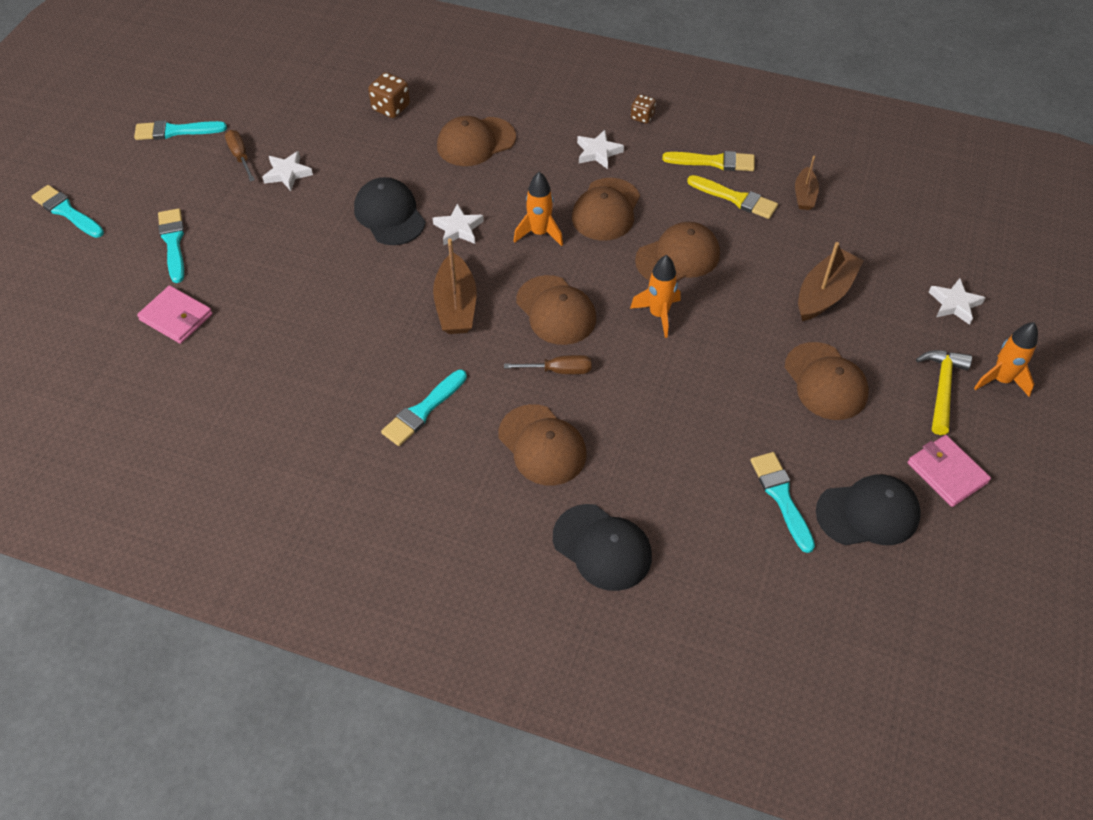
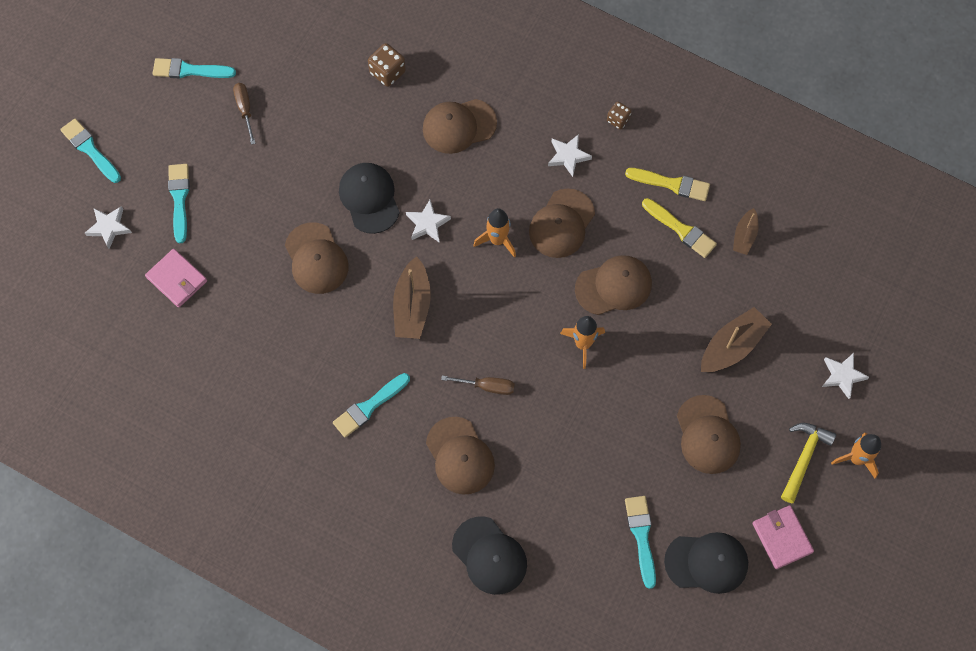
camera: 10 degrees right, 15 degrees up
(287, 173) = (285, 137): white star -> white star (109, 227)
(556, 310) = (496, 325): brown cap -> brown cap (316, 259)

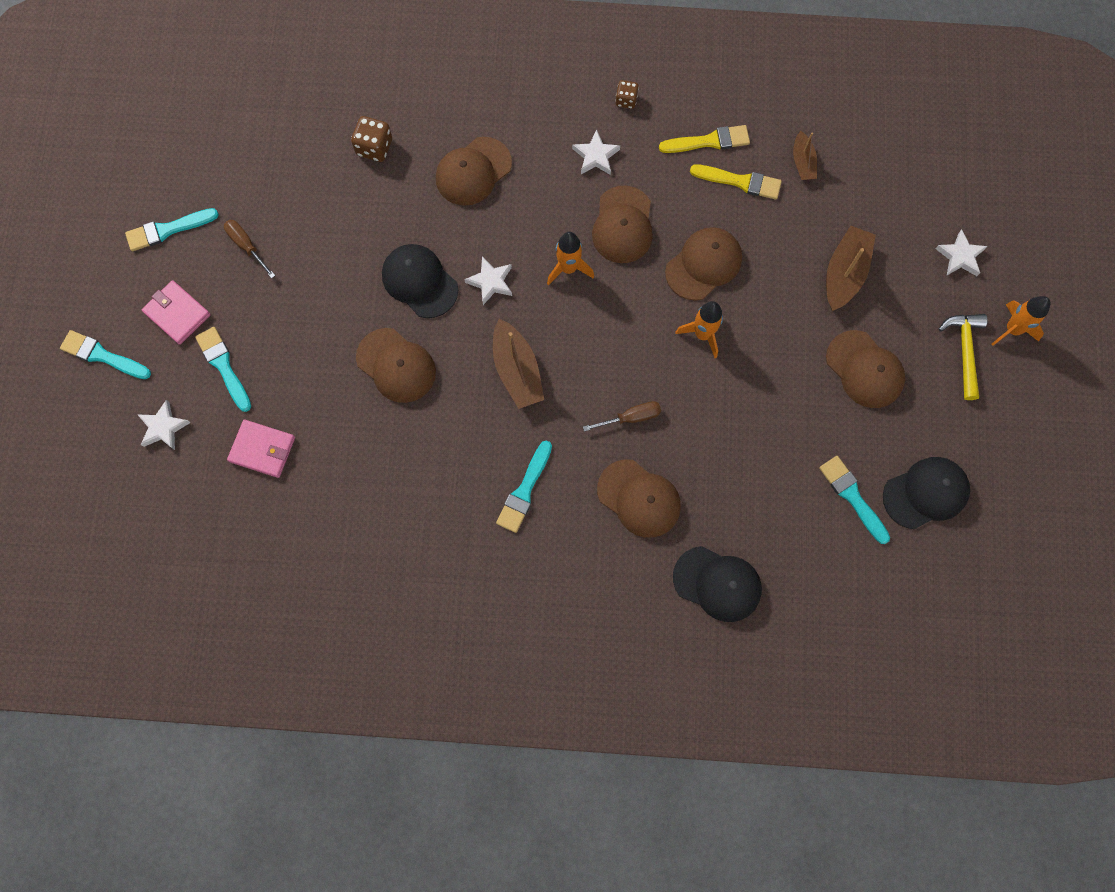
camera: 25 degrees left, 5 degrees up
(782, 537) = (983, 436): pink wallet -> pink wallet (177, 314)

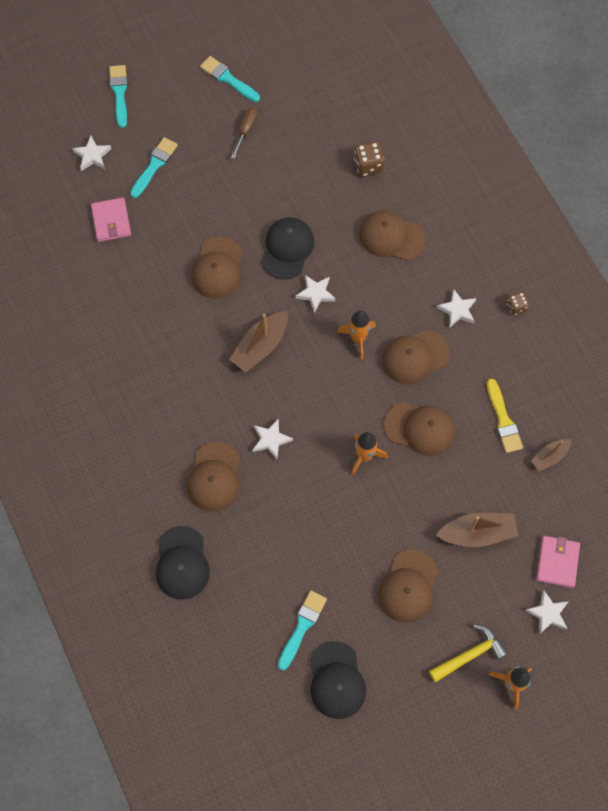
camera: 60 degrees right, 5 degrees down
(177, 314) = (174, 118): pink wallet -> pink wallet (557, 562)
(524, 491) = (176, 398): turquoise brush -> none
(630, 417) = (271, 440): brown screwdriver -> white star
(709, 141) = (522, 381): yellow brush -> none
(926, 493) = (336, 680): black cap -> black cap turned 45 degrees clockwise

